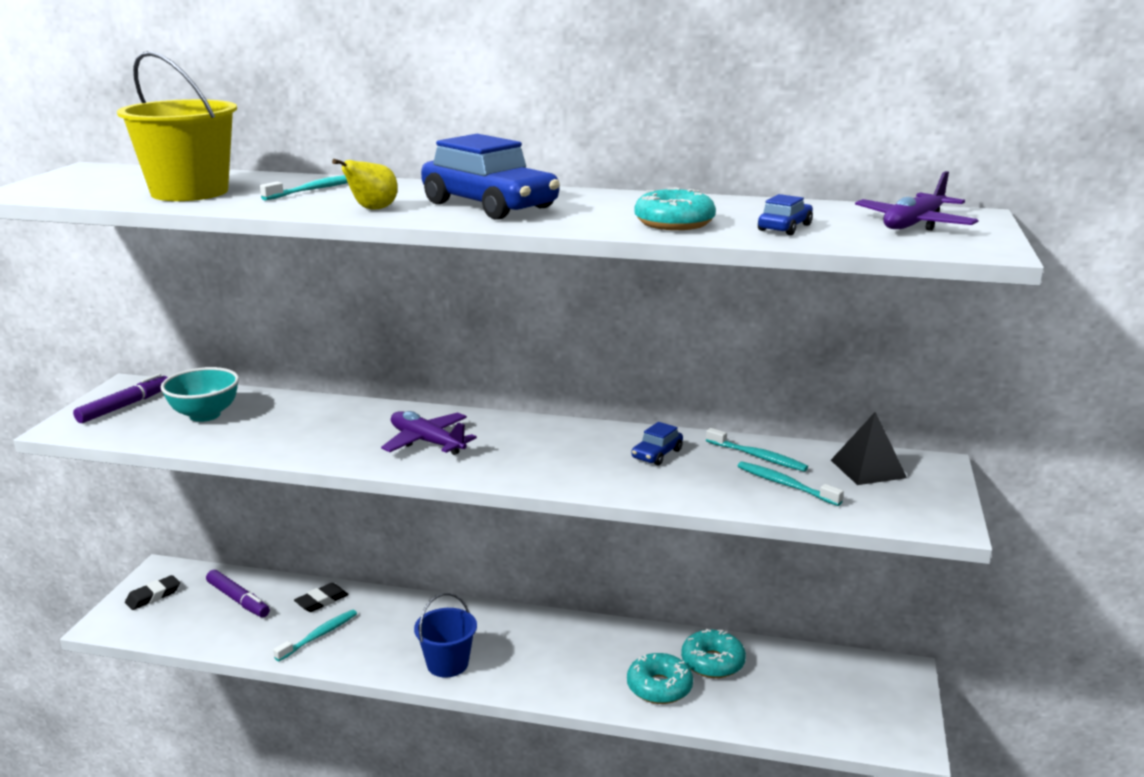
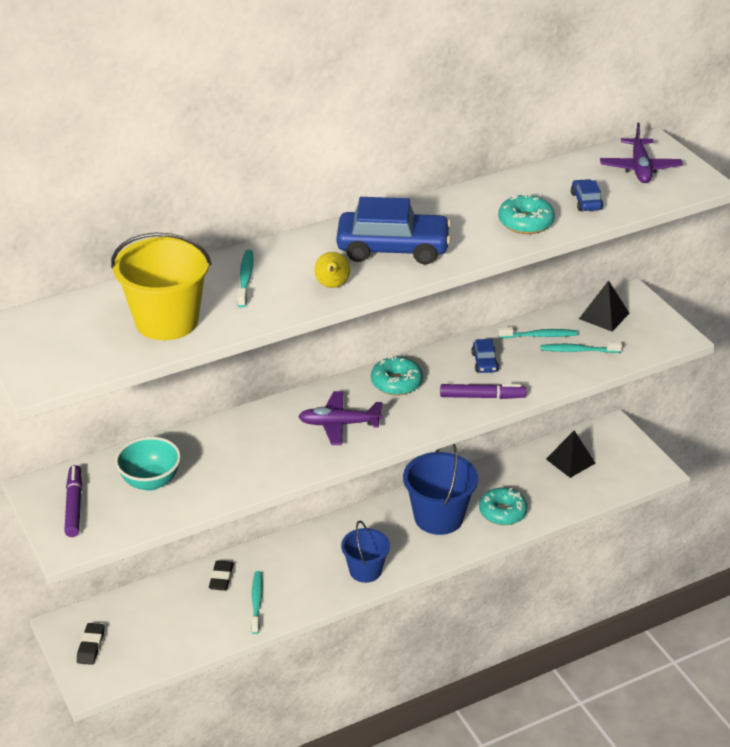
camera: 40 degrees left, 15 degrees up
(238, 600) = (159, 611): purple marker -> purple marker (482, 396)
(584, 656) = (438, 517): none -> blue bucket
(712, 662) = (513, 479): turquoise donut -> turquoise donut (396, 383)
(804, 678) = (570, 461): none -> black pyramid

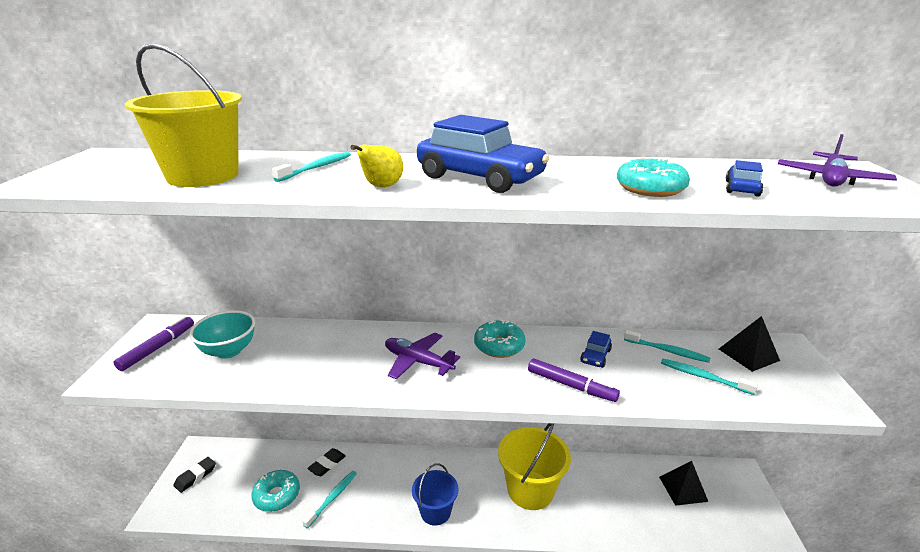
camera: 30 degrees right, 10 degrees down
(438, 517) = (530, 490): blue bucket -> yellow bucket
(502, 512) = (591, 511): turquoise donut -> turquoise donut (277, 495)

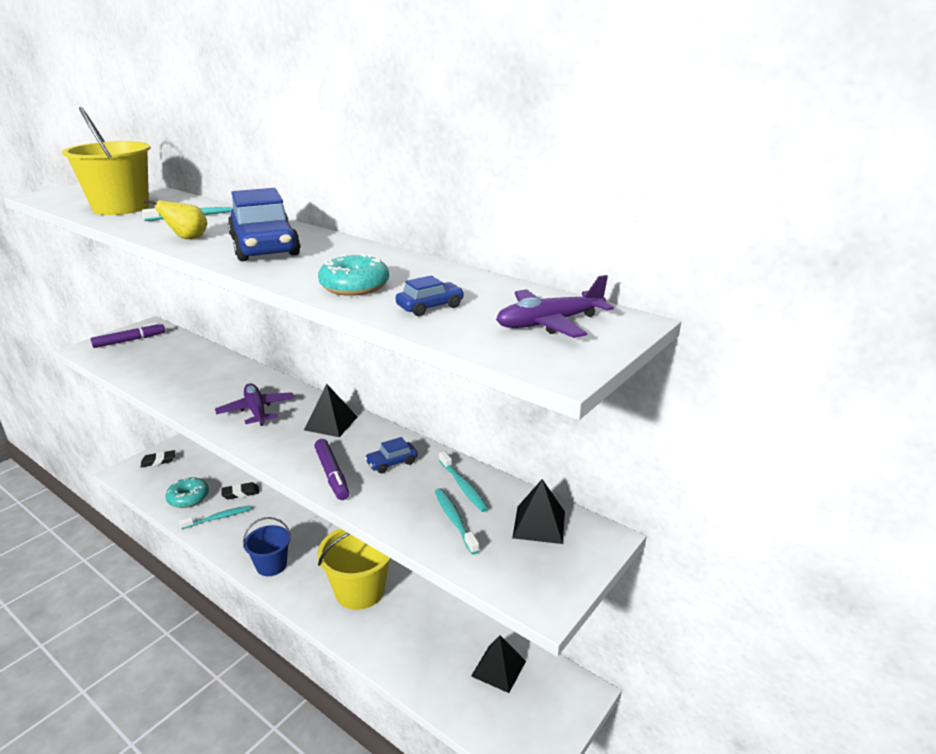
camera: 35 degrees right, 0 degrees up
(229, 351) = (161, 357): turquoise bowl -> none
(499, 346) = (331, 423): turquoise donut -> black pyramid

